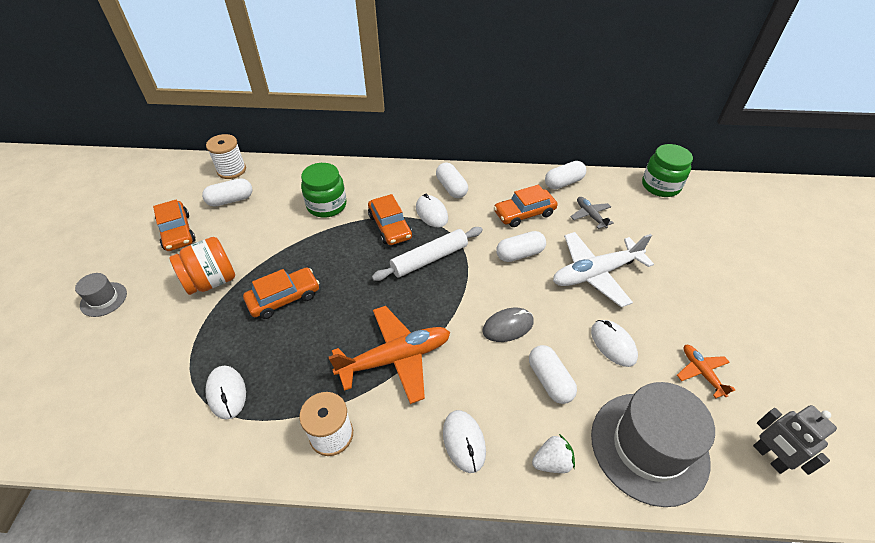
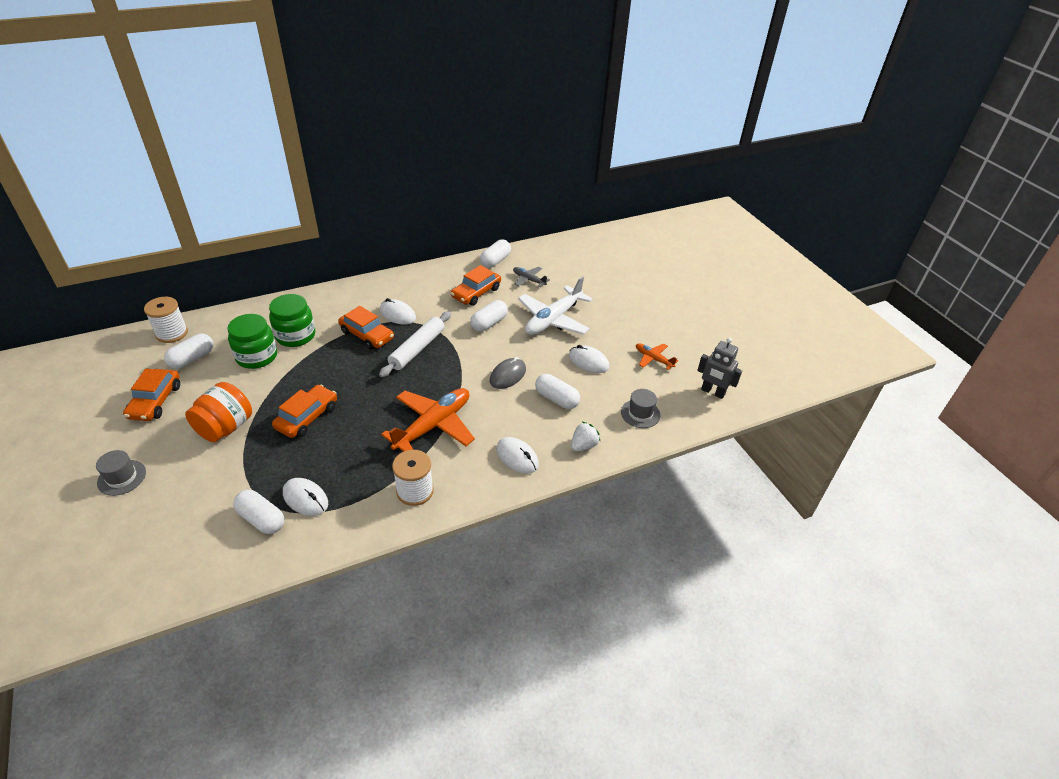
camera: 30 degrees left, 5 degrees down
(177, 232) = (155, 401): orange car -> orange car turned 60 degrees clockwise
(451, 188) = (403, 290): white capsule -> white capsule (261, 519)
(649, 447) = (640, 413): grey hat -> grey hat, size x0.47
(660, 186) = (571, 244): green jar -> green jar (257, 356)

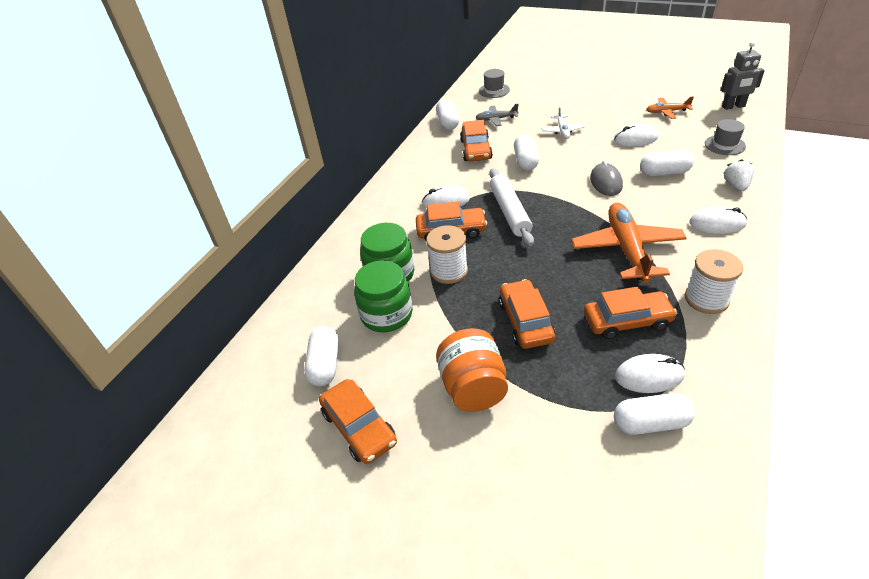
camera: 35 degrees left, 0 degrees up
(122, 477) = (461, 518): grey hat -> grey hat (494, 90)
(172, 333) = (258, 362): white spool -> white spool (449, 271)
(352, 463) = (627, 321): none -> orange car
(553, 319) = (562, 131): white plane -> white plane, size x0.50

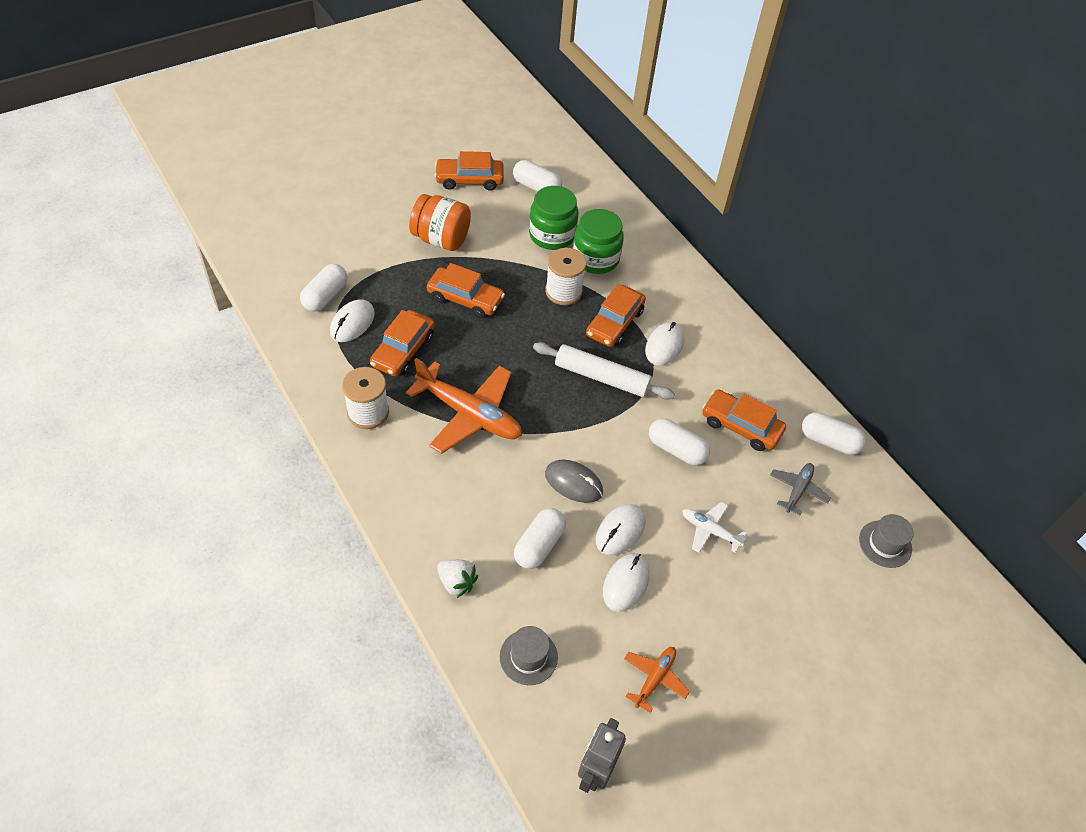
camera: 115 degrees right, 10 degrees up
(717, 223) = (428, 507): white mouse -> white mouse (620, 531)

